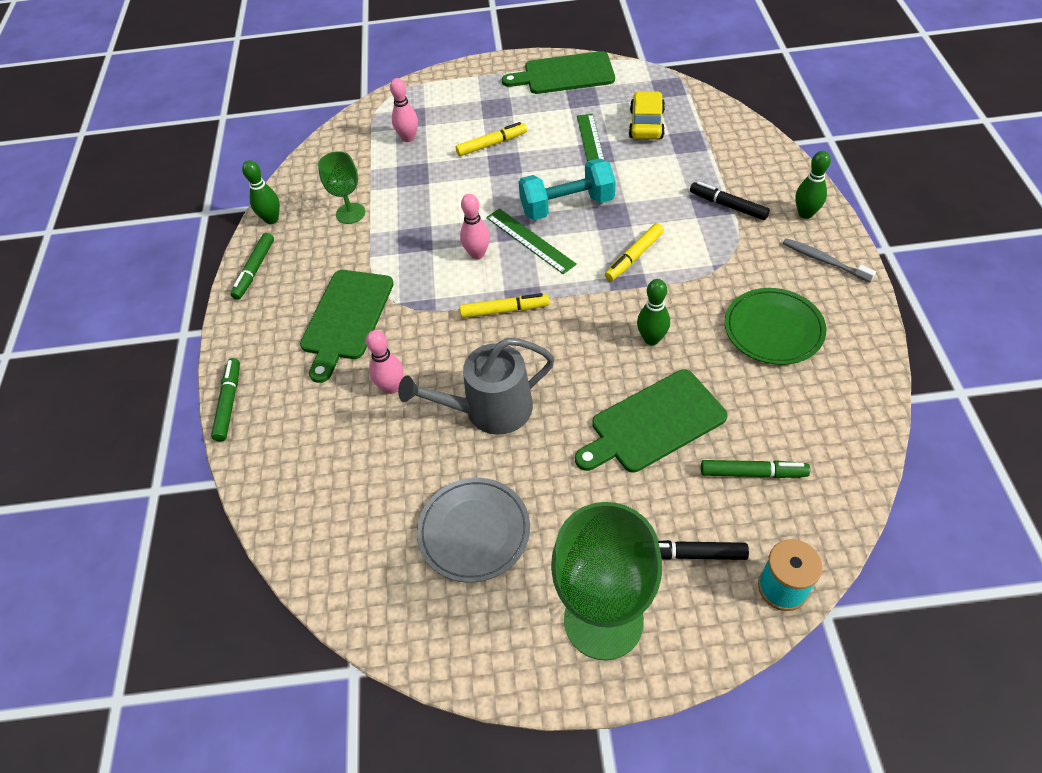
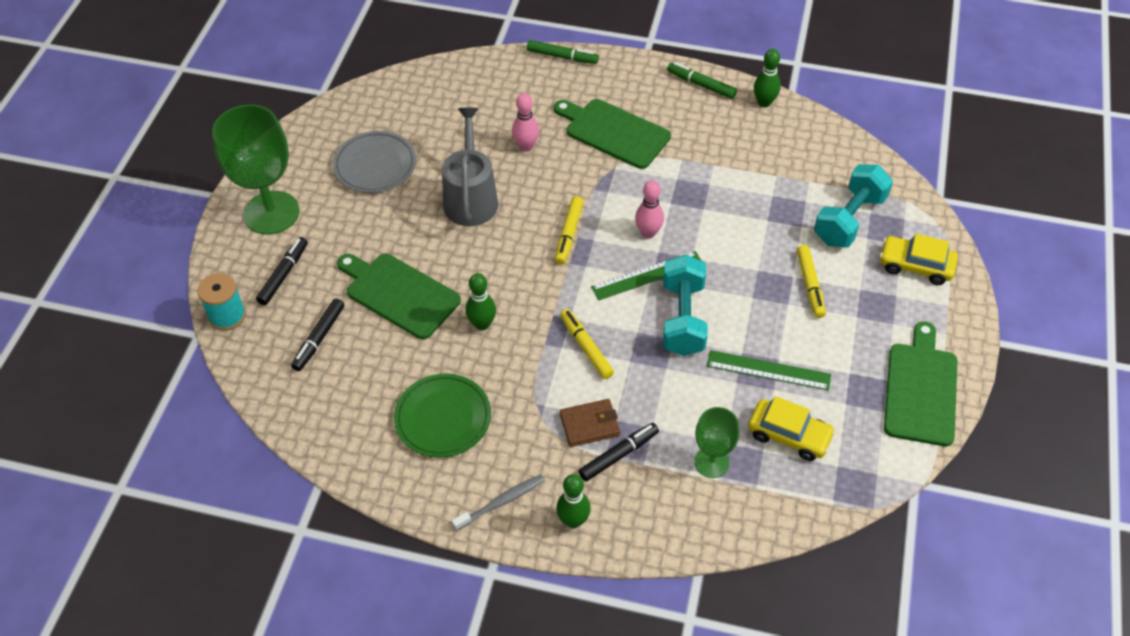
camera: 105 degrees right, 0 degrees up
(350, 213) = (747, 156): green goblet -> green goblet (711, 462)
(408, 138) = (849, 219): pink bowling pin -> turquoise dumbbell
(445, 96) = (915, 266): none -> yellow car
(653, 423) = (399, 294): green cutting board -> green cutting board turned 45 degrees counterclockwise
(712, 231) = (589, 425): none -> brown wallet
(753, 473) = (319, 338): green marker -> black marker

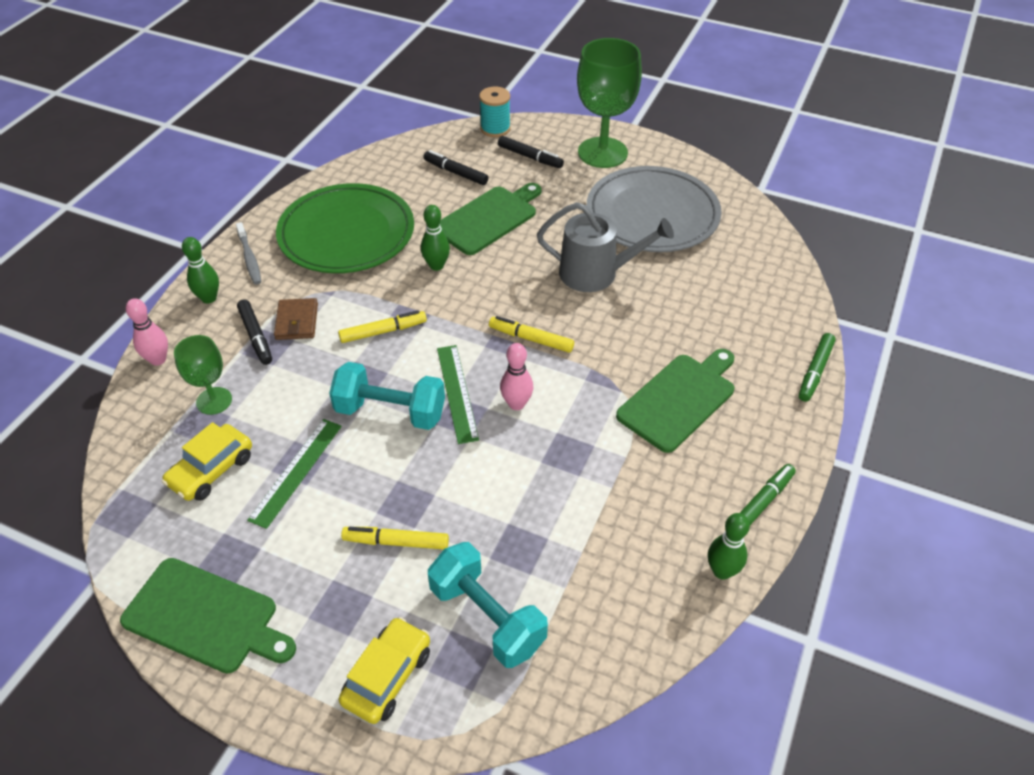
camera: 100 degrees right, 5 degrees down
(375, 165) = (652, 214): grey plate -> grey plate, size x1.62
(443, 418) = (346, 233): green plate -> green plate, size x1.62
(526, 146) = (665, 322): pink bowling pin -> pink bowling pin (158, 359)

